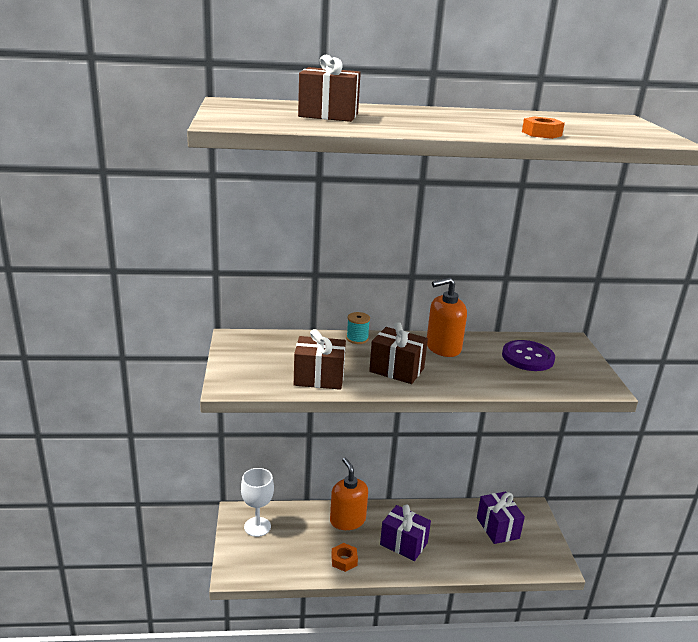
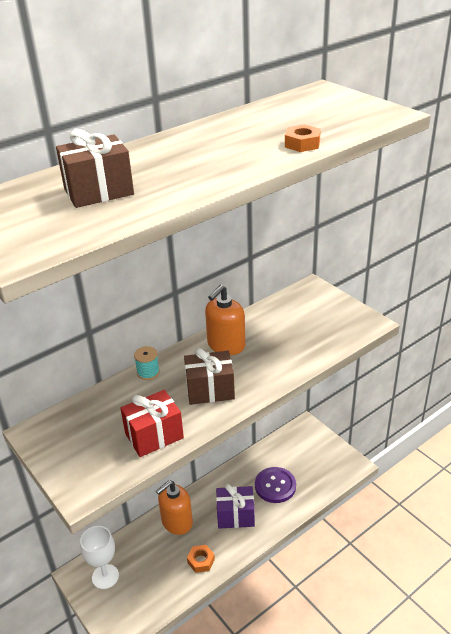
camera: 30 degrees left, 10 degrees up
(319, 378) = (154, 436): brown gift -> red gift
(347, 520) = (176, 522): orange soap dispenser -> orange soap dispenser turned 75 degrees counterclockwise
(497, 528) = (293, 458): purple gift -> none
(527, 357) = (296, 321): purple button -> purple button (275, 486)

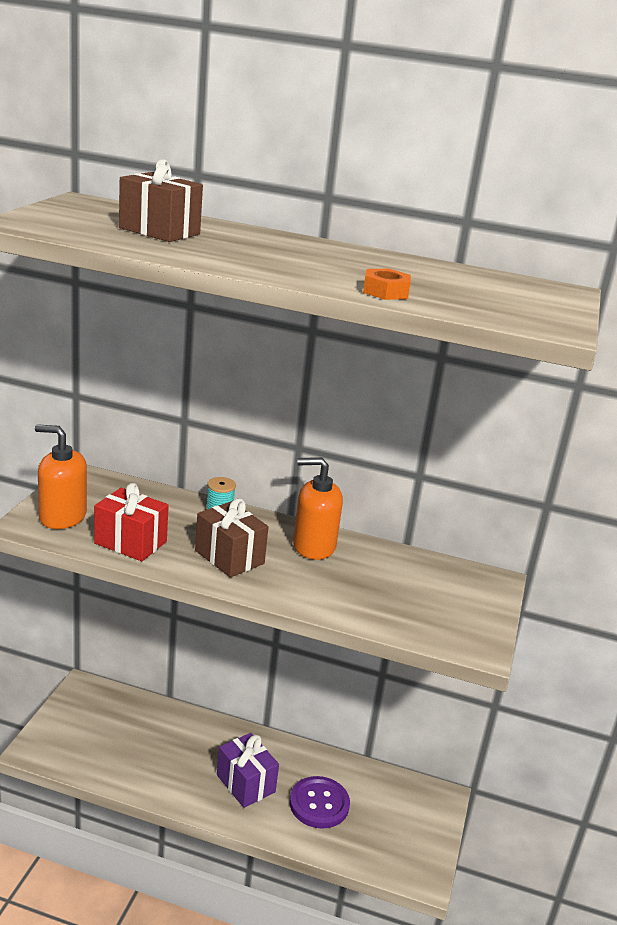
camera: 50 degrees right, 10 degrees down
(105, 576) = (93, 709): white goblet -> none
(176, 522) = (199, 734): orange soap dispenser -> orange soap dispenser (62, 517)
(201, 561) = (162, 778): orange nut -> none

